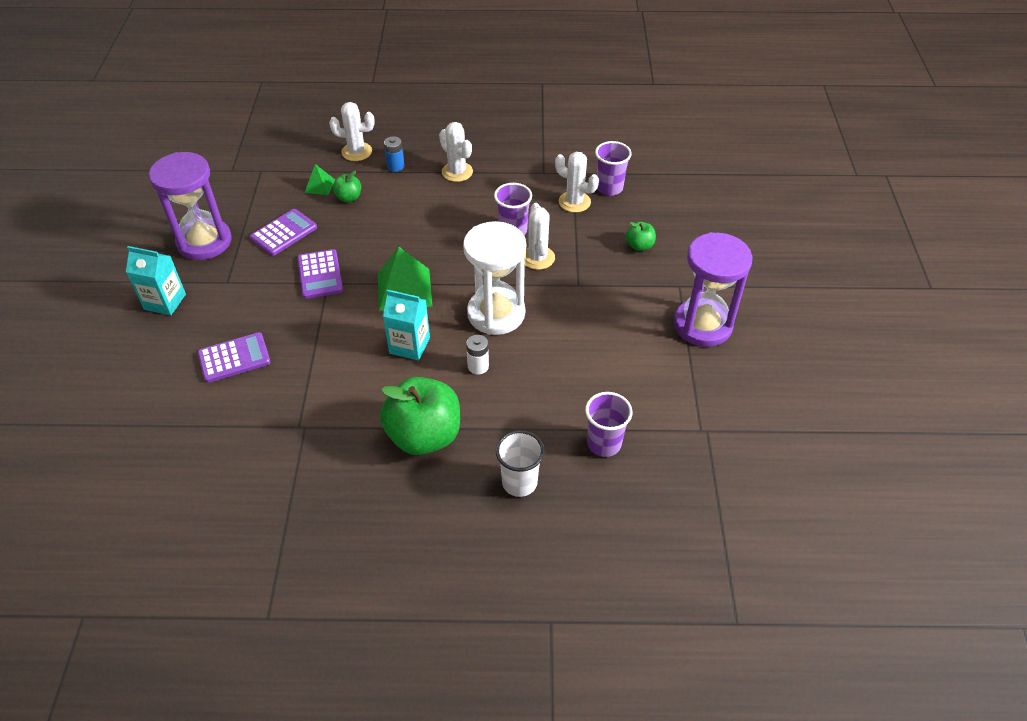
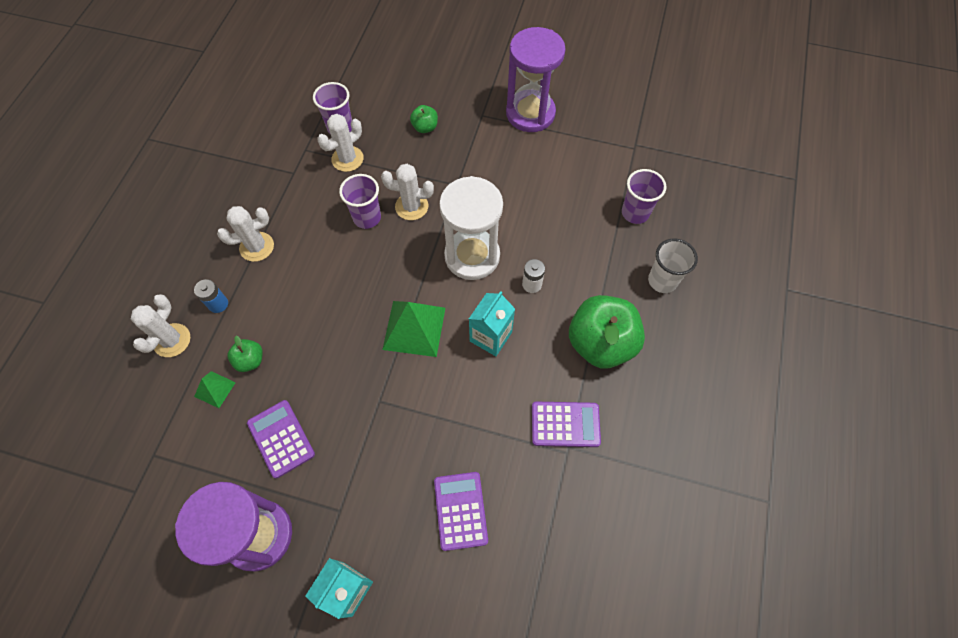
camera: 75 degrees left, 15 degrees up
(320, 274) = (364, 407): purple calculator -> purple calculator (565, 424)

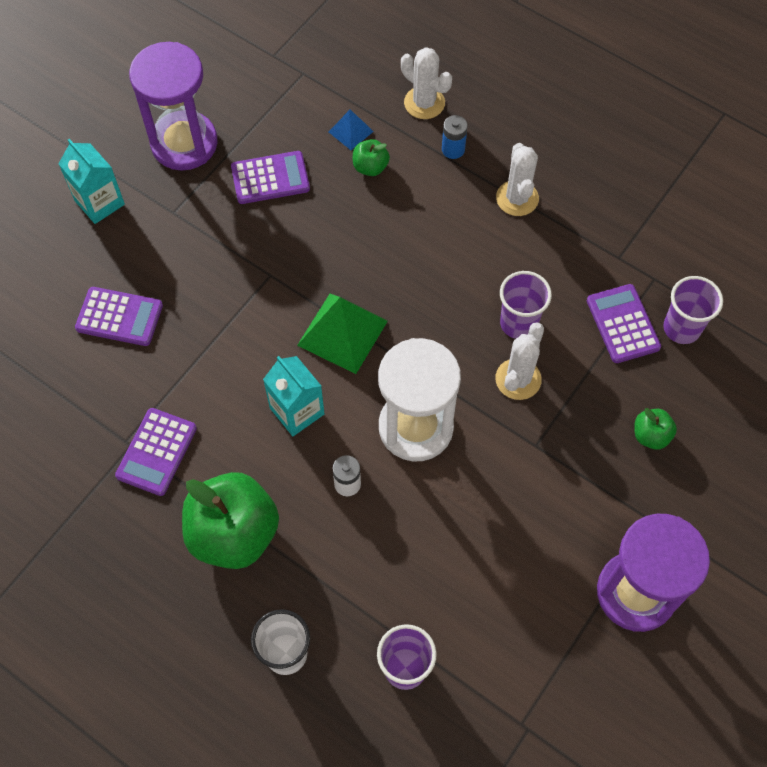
camera: 110 degrees right, 0 degrees up
(215, 389) = (350, 131): green pyramid -> blue pyramid
(347, 159) = (622, 324): white cactus -> purple calculator

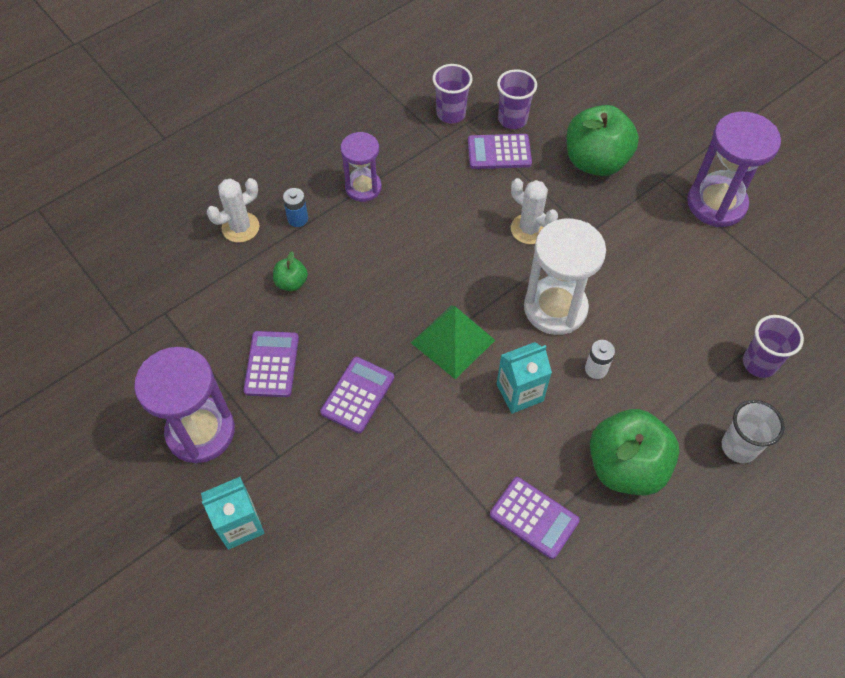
camera: 75 degrees left, 5 degrees down
(119, 317) = (380, 527): purple calculator -> purple calculator (357, 395)
(350, 131) = (247, 289): blue pyramid -> none
(517, 198) = (363, 187): white cactus -> purple hourglass
(518, 323) = (479, 216): purple cup -> purple cup (451, 114)
(651, 435) = (595, 161): green apple -> green apple, size x2.20

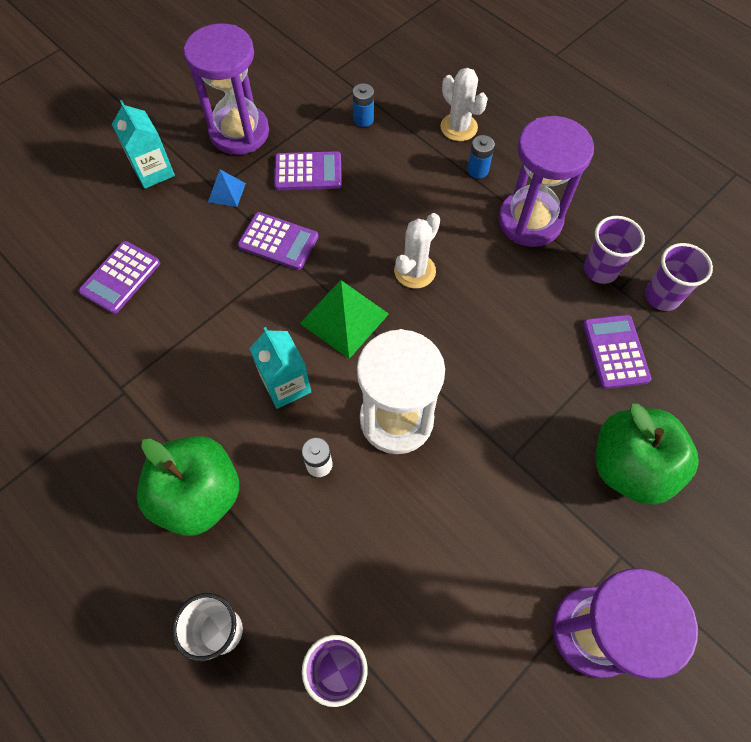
camera: 85 degrees right, 5 degrees up
(210, 309) = (363, 119): none -> blue battery
(285, 445) = (226, 192): none -> blue pyramid
(291, 283) = (400, 175): green apple -> none
(363, 187) = (530, 221): purple hourglass -> purple hourglass, size x1.61
(512, 119) = (673, 365): purple cup -> purple cup (600, 270)
(529, 229) = (504, 389): white cactus -> white cactus (415, 271)
(534, 517) = (146, 402): purple calculator -> purple calculator (120, 277)

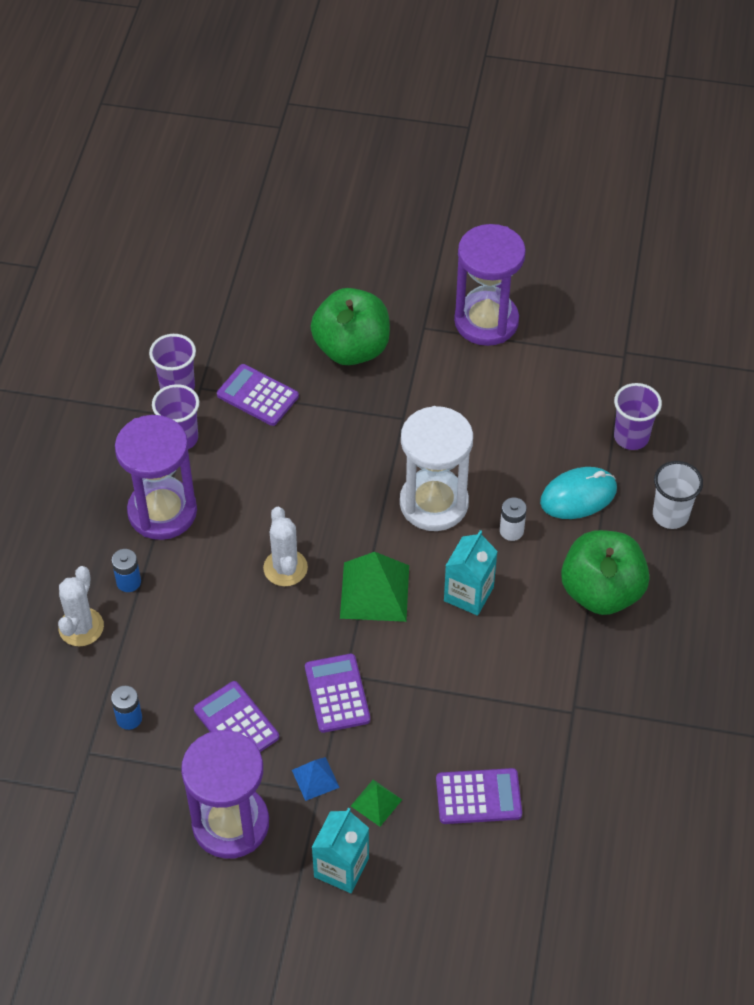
camera: 125 degrees left, 10 degrees down
(177, 215) = (376, 802): none -> green pyramid
(310, 555) = (578, 496): none -> turquoise mouse
(415, 271) = (285, 568): white cactus -> white cactus turned 75 degrees clockwise
(615, 352) = (257, 396): purple calculator -> purple calculator turned 75 degrees clockwise

